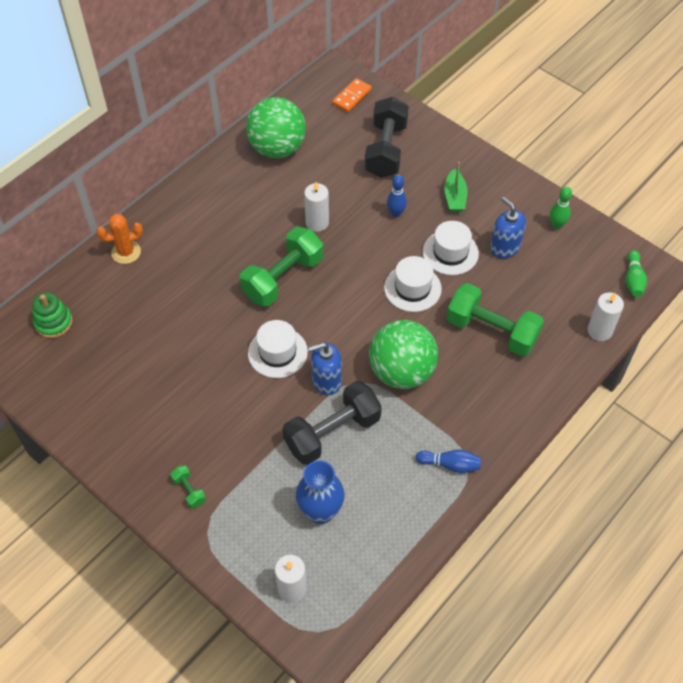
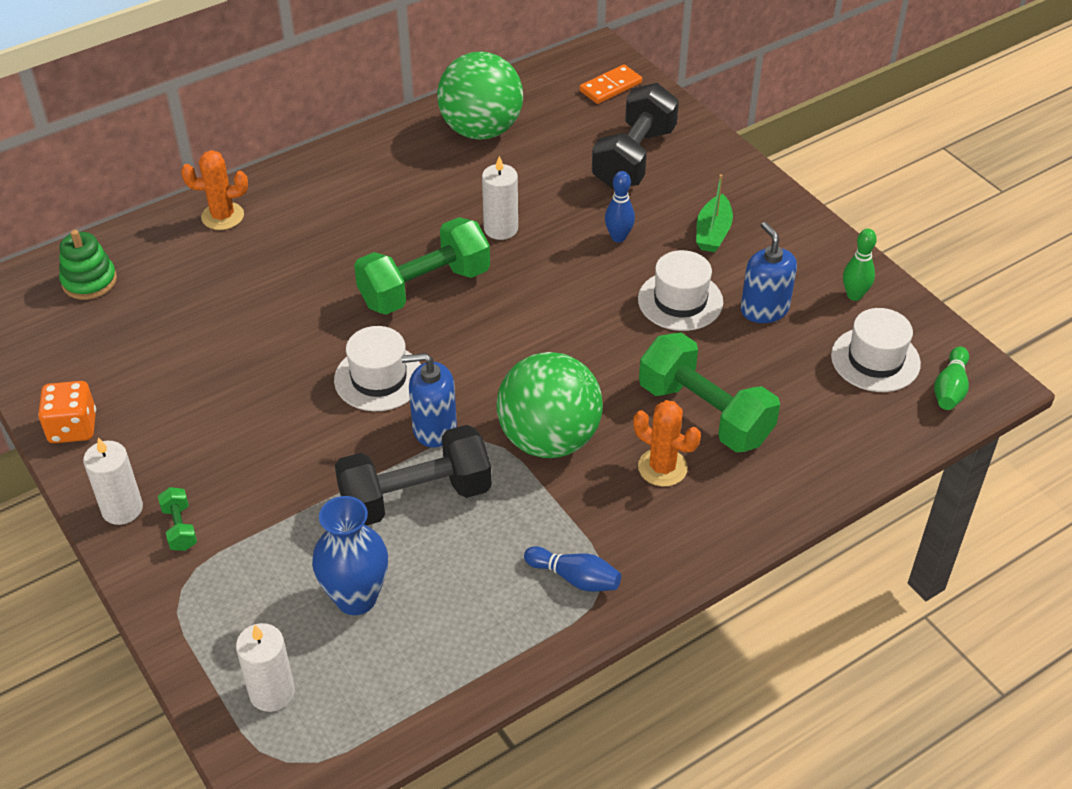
camera: 15 degrees right, 10 degrees down
(88, 435) = (73, 428): none -> orange dice
(412, 288) = (607, 335): white hat -> white hat (875, 360)
(478, 375) = (662, 467): none -> orange cactus
(599, 331) = (873, 446): white candle -> white candle (122, 509)

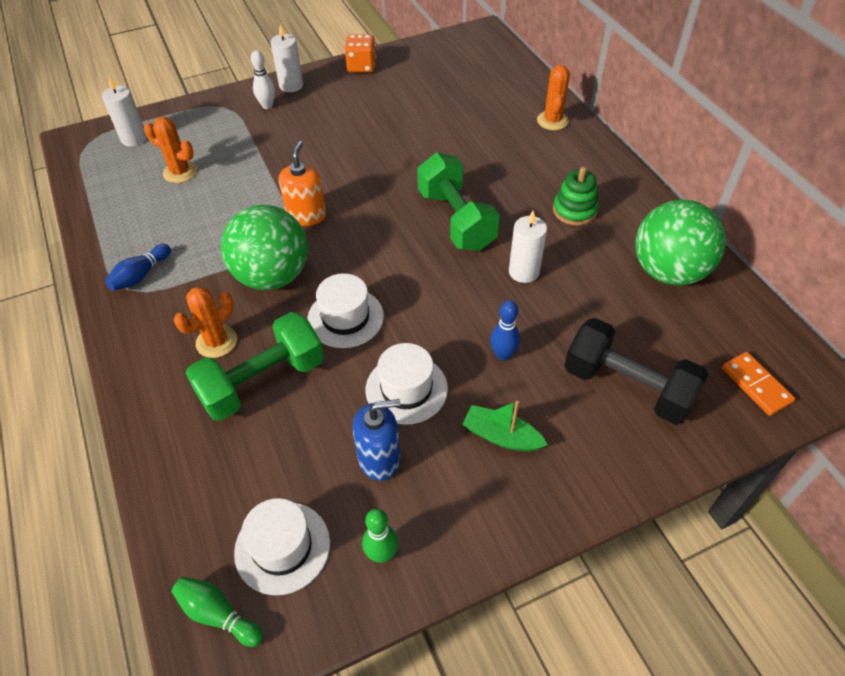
camera: 100 degrees right, 5 degrees up
(89, 281) = (490, 67): green stacking toy -> green stacking toy (574, 210)
(179, 528) = (267, 106): green dumbbell -> white bowling pin
(356, 598) = (180, 172): blue vase -> orange cactus
(379, 378) = (364, 190): white hat -> white hat (345, 317)
(415, 498) = (247, 202): black dumbbell -> none
(434, 428) = (306, 215): blue soap dispenser -> orange soap dispenser

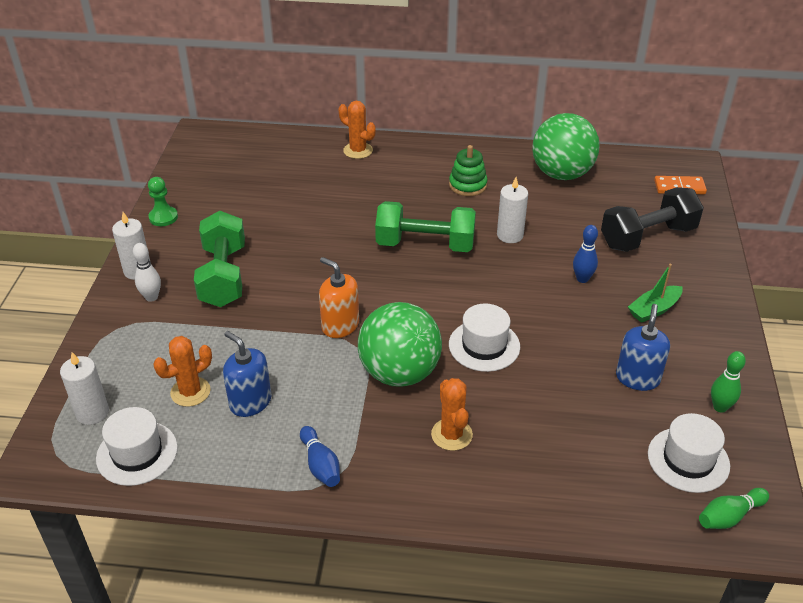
camera: 60 degrees left, 10 degrees down
(187, 207) = (250, 402): none -> blue soap dispenser
(262, 382) = (519, 419): green dumbbell -> green dumbbell (223, 276)
(361, 66) = (163, 217): orange dice -> green pawn
(406, 389) = (581, 339): white hat -> white hat (137, 453)

